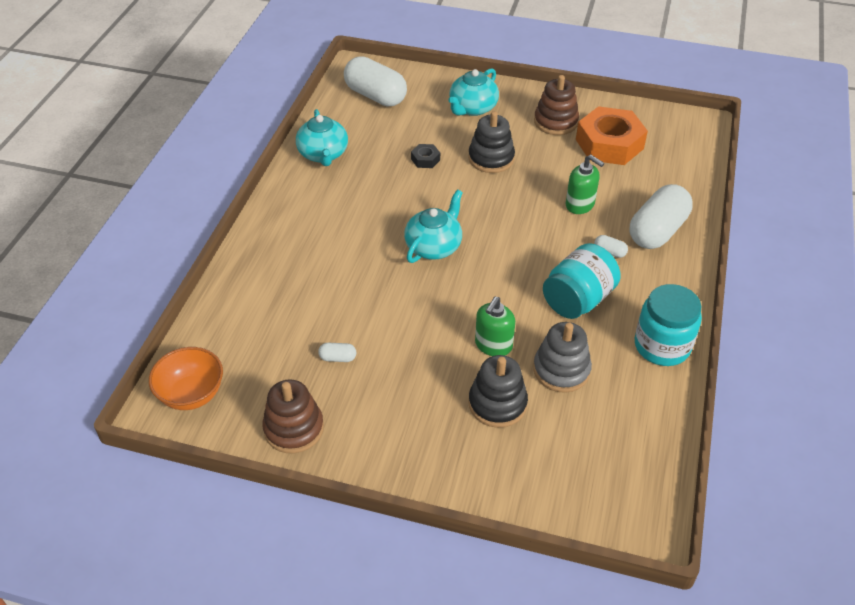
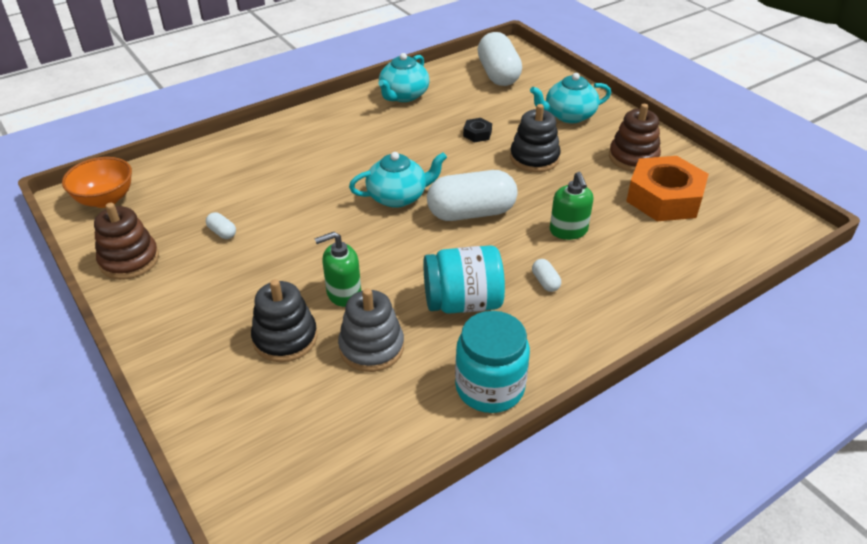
camera: 40 degrees right, 5 degrees down
(657, 231) = (617, 291): white capsule -> white capsule (471, 213)

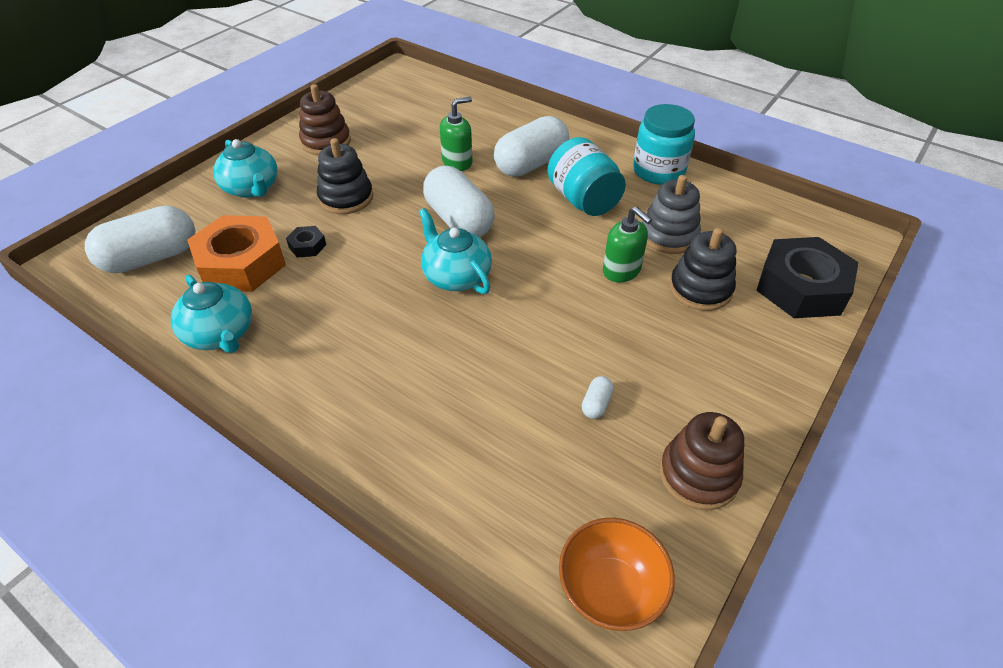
camera: 110 degrees left, 5 degrees up
(232, 420) = (801, 287): none -> black nut
(403, 95) = (220, 334): turquoise teapot -> turquoise teapot turned 45 degrees clockwise
(545, 282) = (531, 164): white capsule -> white capsule, size x2.48
(664, 198) = (386, 122): orange nut -> orange nut (241, 263)

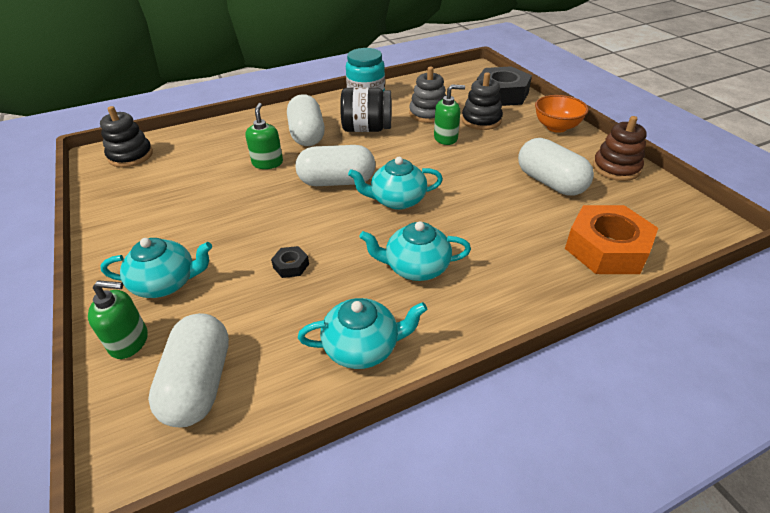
camera: 60 degrees left, 5 degrees down
(181, 203) = (129, 342): none -> green soap dispenser
(241, 263) = (275, 314): orange nut -> orange nut (606, 248)
(326, 142) = (152, 220): brown stacking toy -> none
(346, 198) = (249, 228): black stacking toy -> black stacking toy (130, 156)
(348, 331) = (415, 267): none -> turquoise teapot
(583, 200) = (367, 129): turquoise jar -> black jar
(596, 404) = (550, 182): white capsule -> white capsule, size x2.48
(610, 590) = (683, 220): orange bowl -> orange bowl (556, 127)

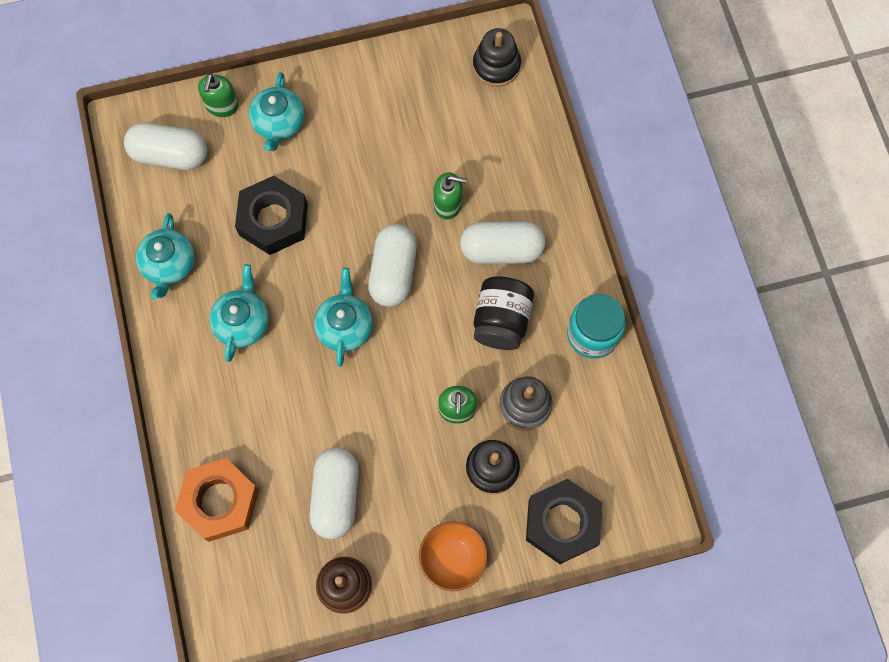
camera: 100 degrees right, 30 degrees up
(291, 266) = (273, 220): black nut -> black nut, size x2.36
(550, 182) = (336, 496): white capsule -> white capsule turned 60 degrees counterclockwise

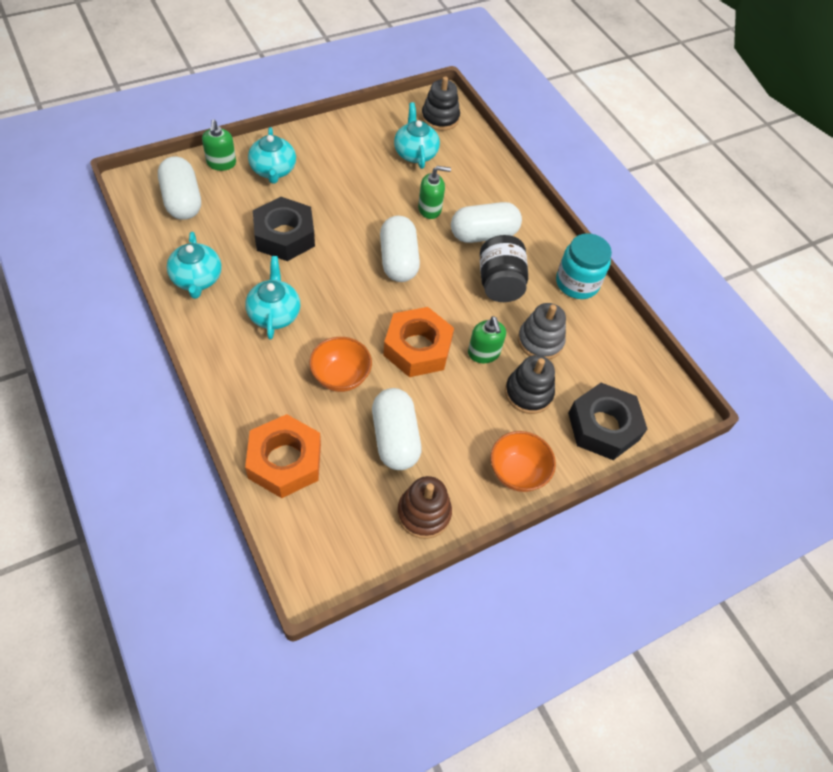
camera: 20 degrees left, 15 degrees down
(170, 155) = (182, 201): white capsule -> white capsule turned 75 degrees clockwise
(296, 413) = (340, 377): none -> orange bowl
(345, 326) = (367, 304): turquoise teapot -> turquoise teapot (415, 153)
(386, 391) = (417, 348): none -> orange nut

